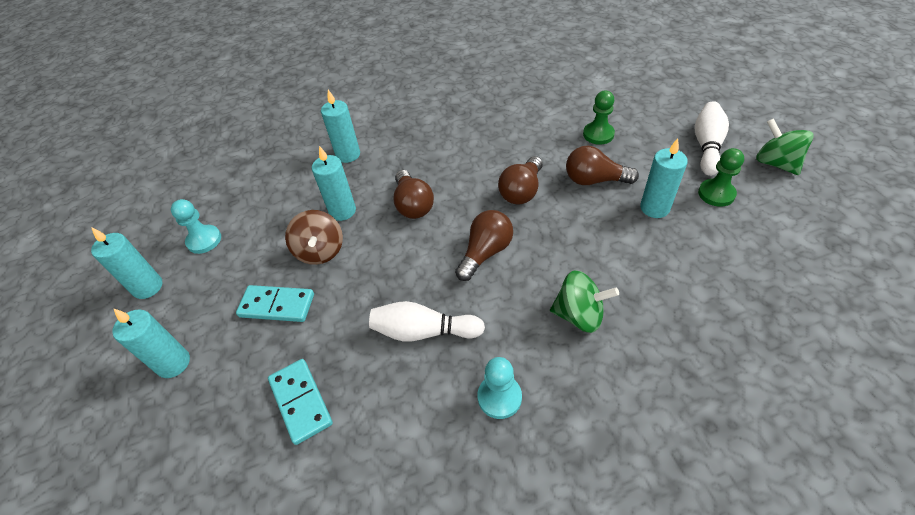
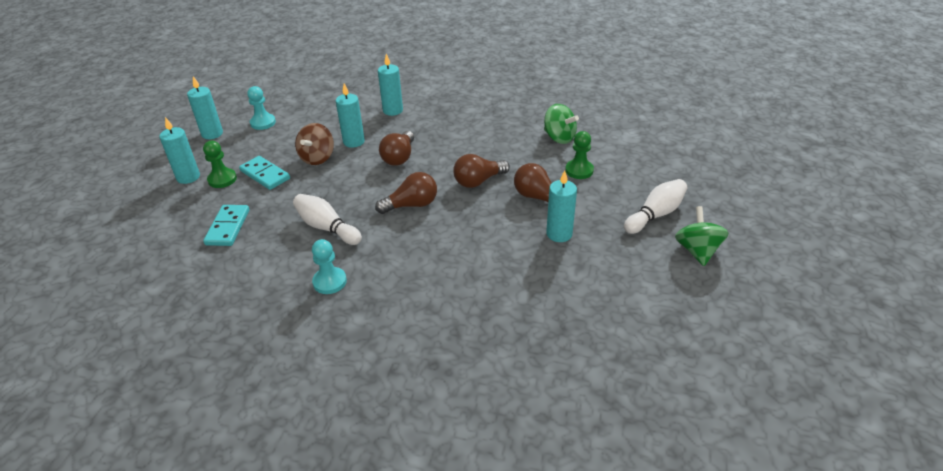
camera: 30 degrees right, 10 degrees down
(579, 315) = (427, 267): green spinning top -> green spinning top (559, 137)
(716, 194) = (618, 247): green pawn -> green pawn (222, 179)

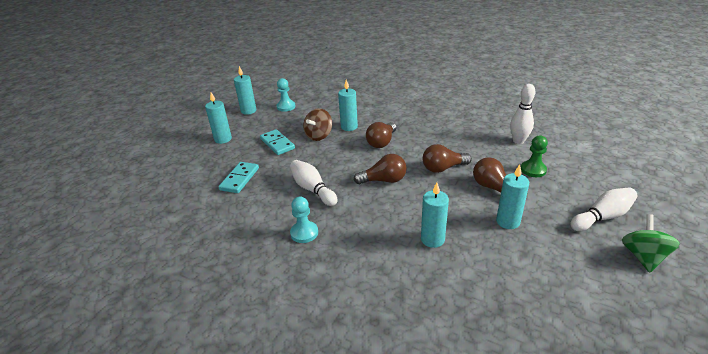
camera: 15 degrees right, 5 degrees down
(222, 179) = (246, 143): green pawn -> none
(393, 110) = (384, 107): turquoise candle -> turquoise candle (432, 239)
(559, 137) = (518, 141): green spinning top -> white bowling pin

